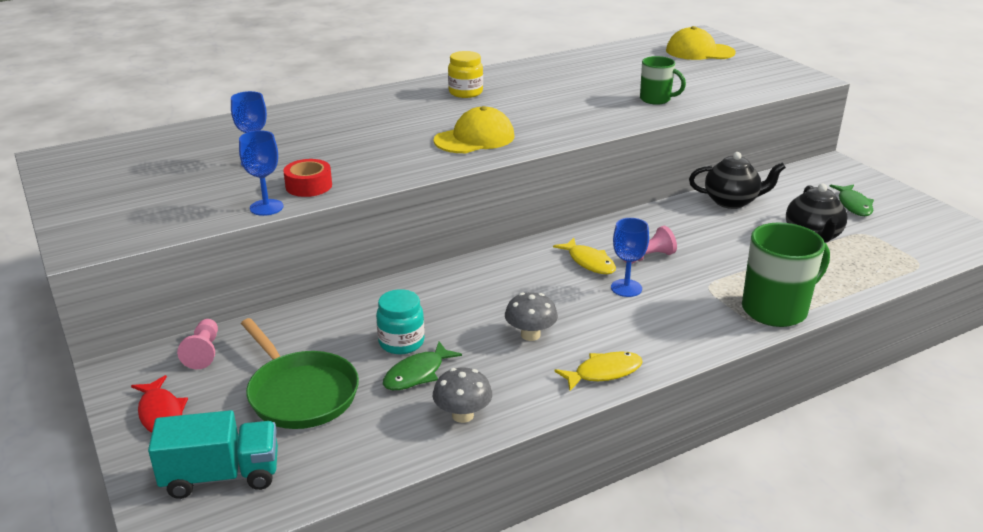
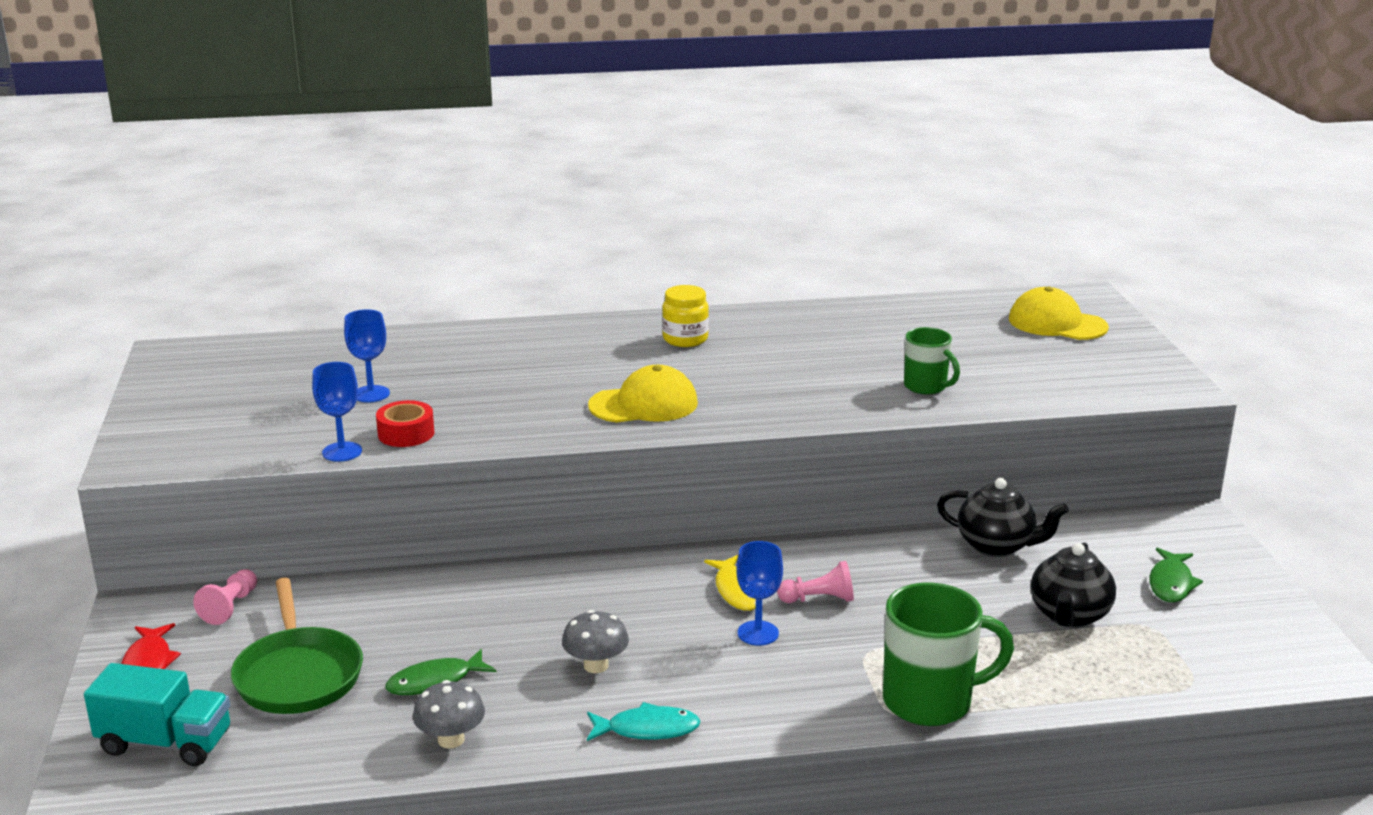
camera: 20 degrees right, 5 degrees down
(401, 342) = (443, 642): turquoise jar -> none
(604, 372) = (647, 729): yellow fish -> turquoise fish

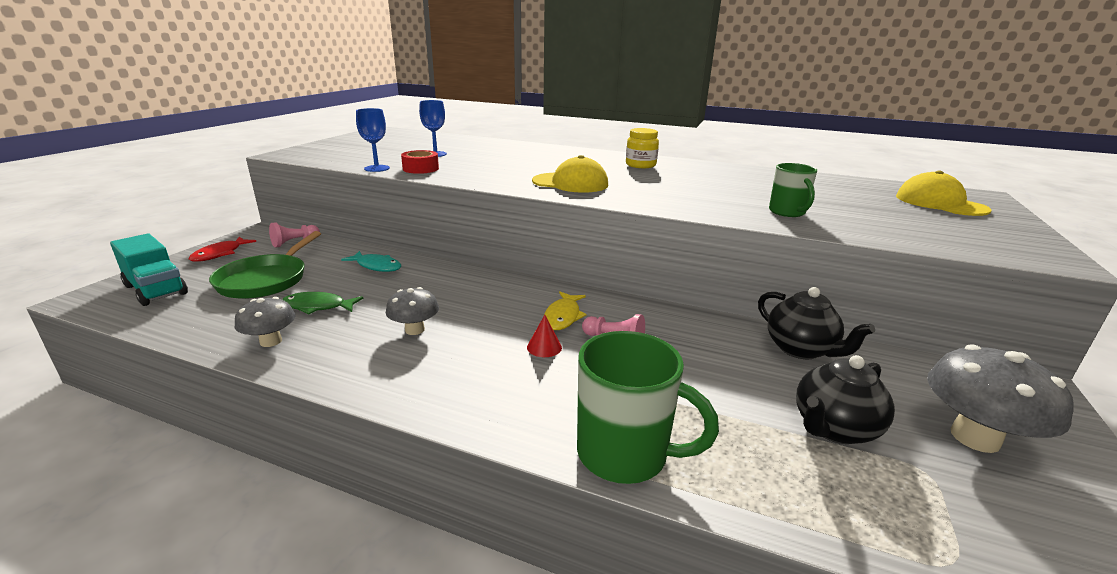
camera: 30 degrees right, 0 degrees up
(647, 729) = (385, 383): turquoise fish -> turquoise fish (377, 266)
(758, 633) = (544, 347): blue goblet -> red cone
(1171, 583) = (975, 437): green fish -> grey mushroom

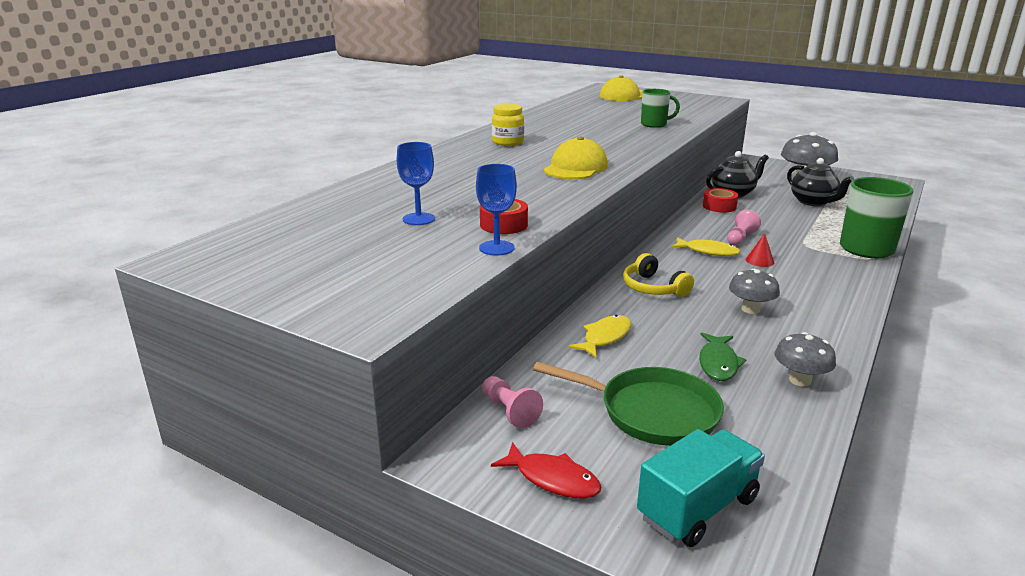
camera: 80 degrees left, 0 degrees up
(377, 266) = (605, 337): turquoise fish -> yellow fish
(465, 285) = (653, 288): none -> yellow headphones
(730, 334) = (719, 206): none -> red tape

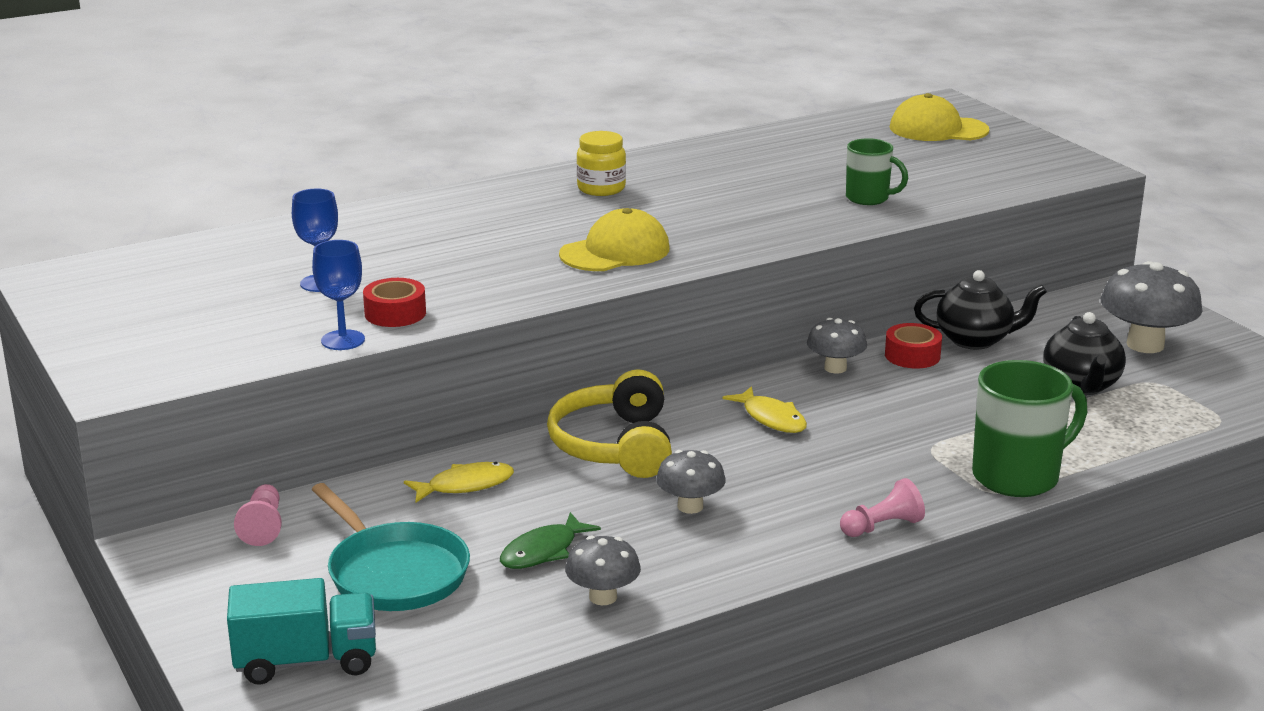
camera: 30 degrees right, 0 degrees up
(552, 479) = (219, 595): red fish -> none
(652, 412) = (394, 573): green pan -> turquoise pan
(653, 288) = (615, 446): yellow headphones -> yellow headphones, size x1.52
(695, 220) = (835, 368): none -> grey mushroom
(740, 238) = (853, 412): pink pawn -> pink pawn (882, 526)
(759, 261) = (820, 450): red cone -> none

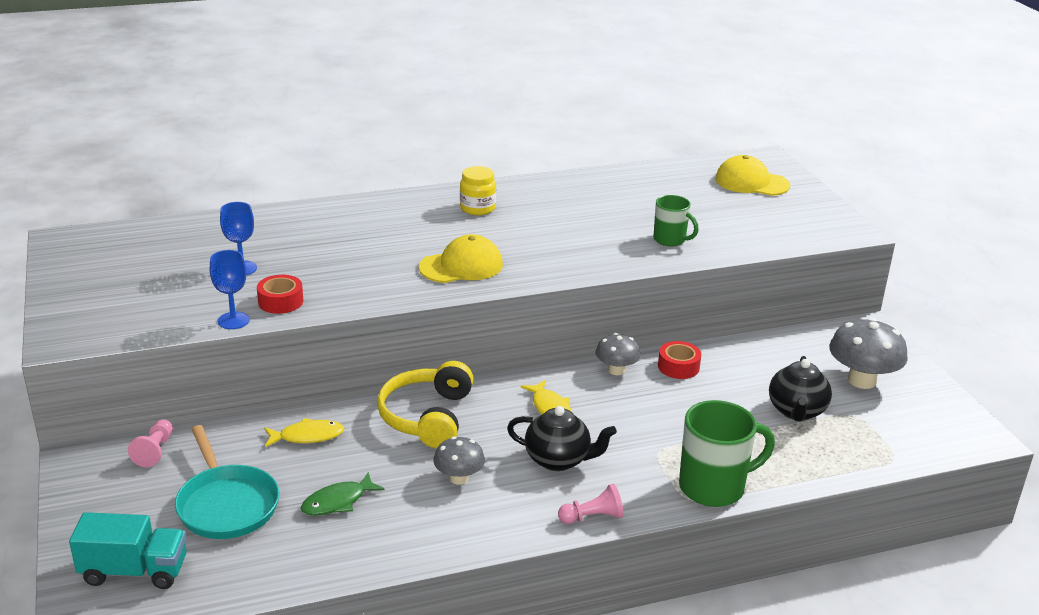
camera: 10 degrees right, 5 degrees up
(603, 597) = (363, 548): grey mushroom -> none
(975, 340) = (732, 359): black teapot -> black teapot (558, 460)

